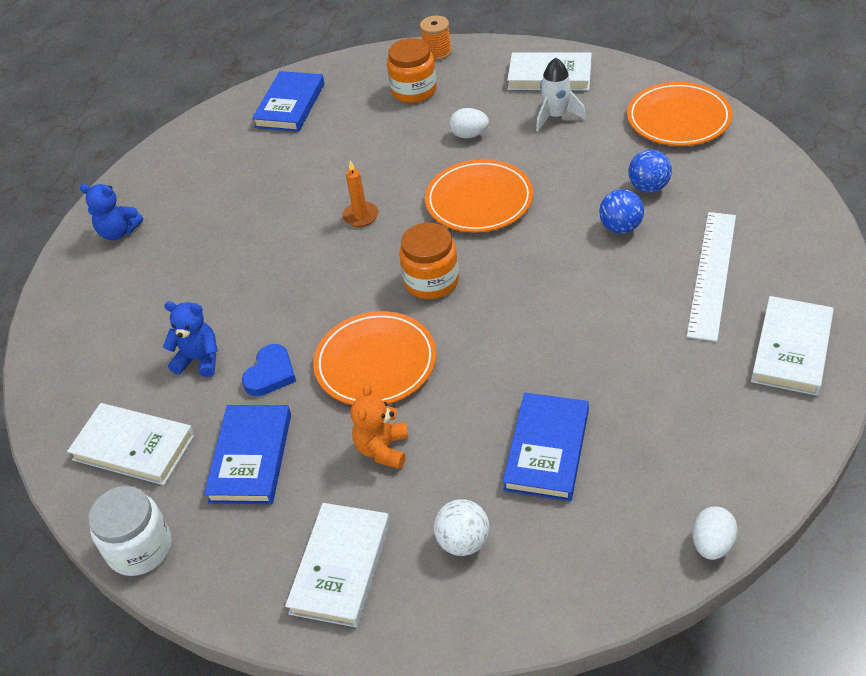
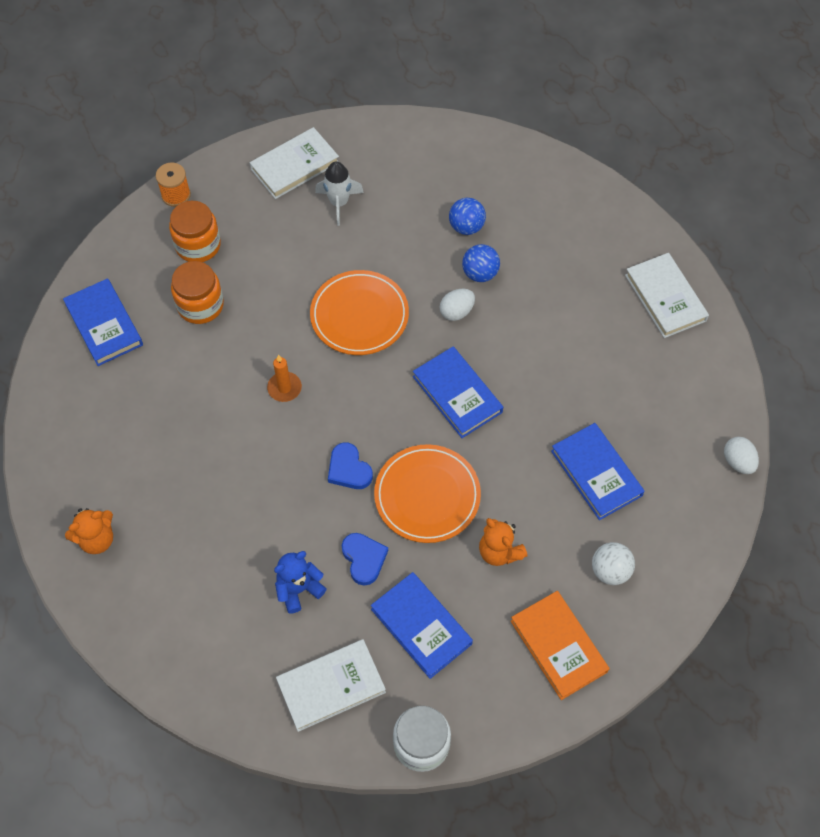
camera: 50 degrees left, 15 degrees up
(119, 232) = (97, 539): blue teddy bear -> orange teddy bear
(339, 302) = (349, 469): none -> blue heart
(341, 567) = (558, 646): white book -> orange book
(431, 281) = (397, 405): orange jar -> orange jar (200, 305)
(469, 135) = (290, 261): white egg -> white egg (456, 312)
(492, 304) = (457, 394): none -> blue book
(678, 119) = (430, 152): orange plate -> none
(712, 274) = (571, 272): white ruler -> none

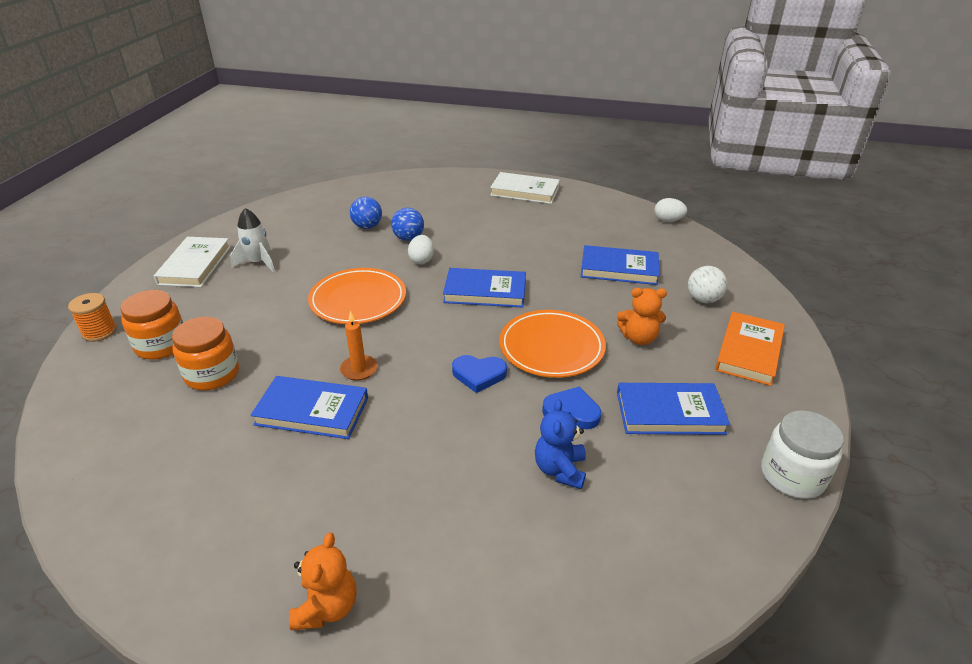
camera: 50 degrees left, 25 degrees down
(104, 324) = (121, 447): blue book -> blue book (312, 411)
(331, 686) = (685, 505): white book -> none
(558, 646) = (749, 351): orange book -> orange book turned 75 degrees counterclockwise

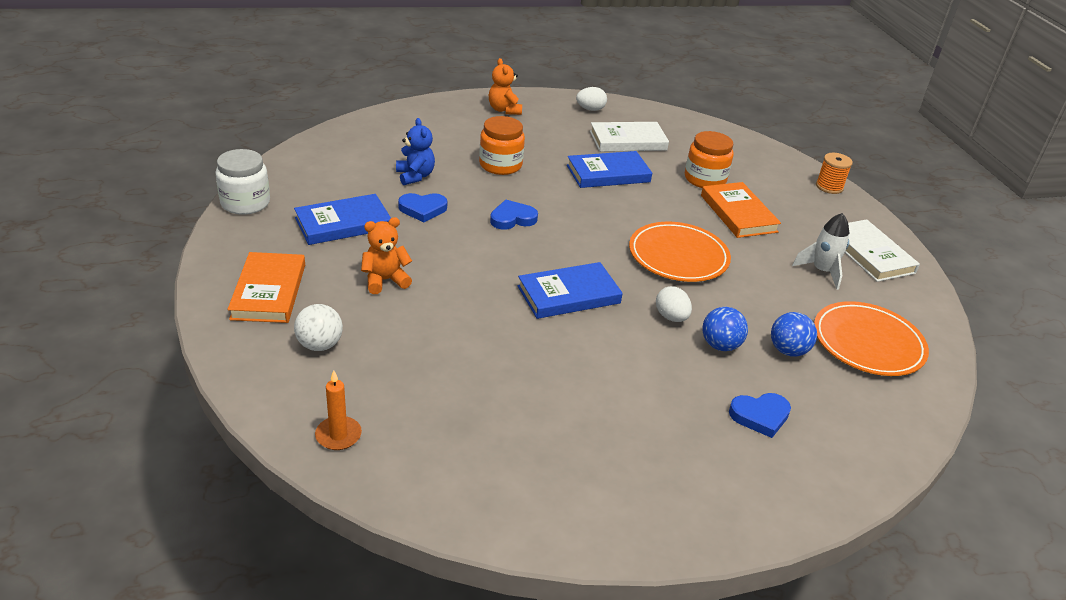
camera: 150 degrees right, 0 degrees up
(161, 345) = (771, 188): orange jar -> orange jar (500, 165)
(243, 325) = (738, 213): none -> orange book
(359, 369) = (608, 203): orange candle -> orange candle (338, 435)
(431, 205) = (760, 416): none -> blue heart
(525, 191) = (659, 501): white book -> white book (628, 141)
(551, 347) = (465, 253): orange plate -> orange plate (868, 343)
(619, 269) = (435, 366): blue book -> none
(668, 220) = (389, 495): white egg -> white egg (590, 109)

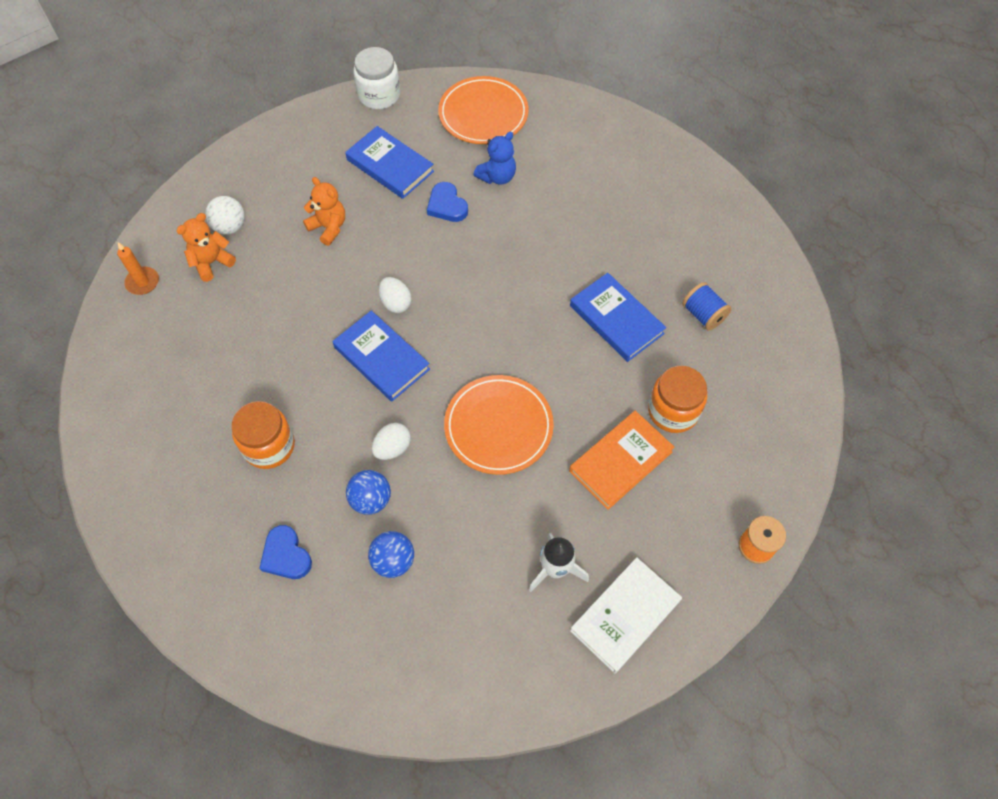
camera: 70 degrees right, 25 degrees up
(269, 291) = (275, 168): orange book -> none
(500, 165) = (565, 228): orange jar -> orange jar (269, 446)
(504, 110) = (680, 187): orange teddy bear -> orange teddy bear (211, 263)
(512, 218) = (476, 273): blue heart -> none
(590, 109) = (748, 258): white egg -> white egg (396, 303)
(628, 141) = (703, 314): white book -> blue spool
(868, 343) = (446, 635): orange plate -> orange plate (483, 114)

